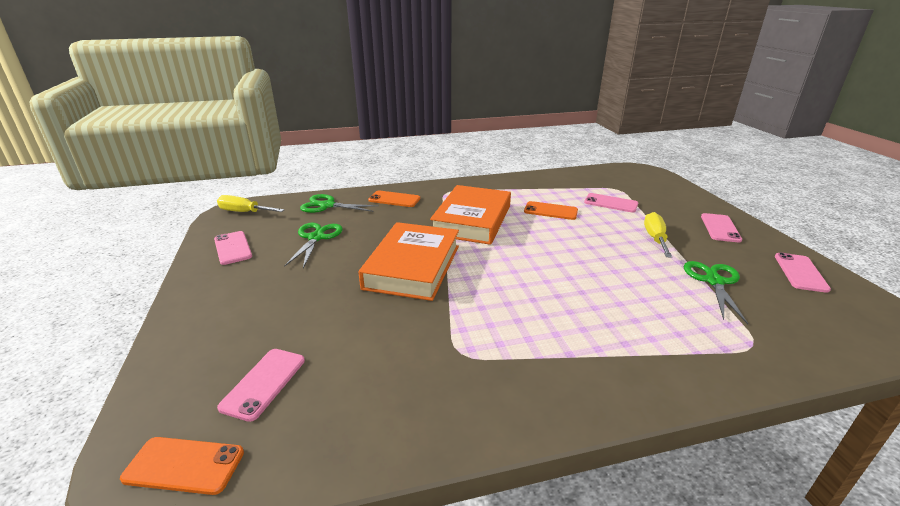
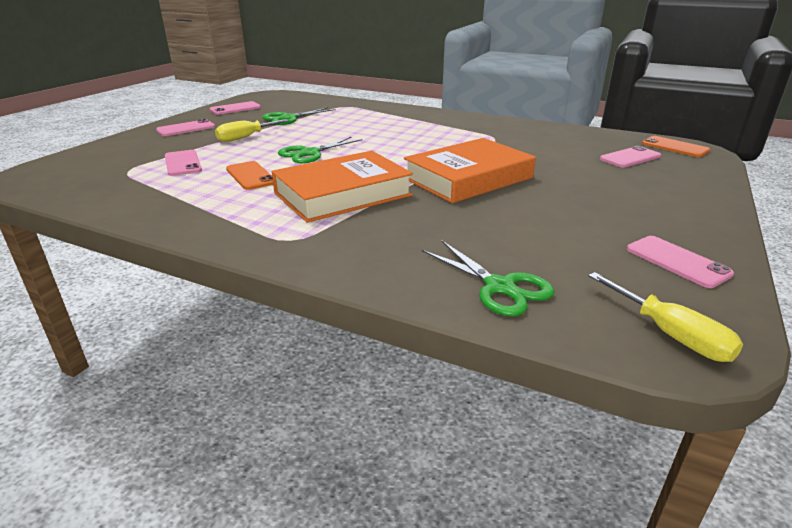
camera: 140 degrees left, 0 degrees up
(233, 248) = (677, 261): pink phone -> pink phone turned 45 degrees counterclockwise
(316, 237) = (549, 237): green scissors -> green scissors (310, 153)
(394, 199) = (382, 256): orange phone -> none

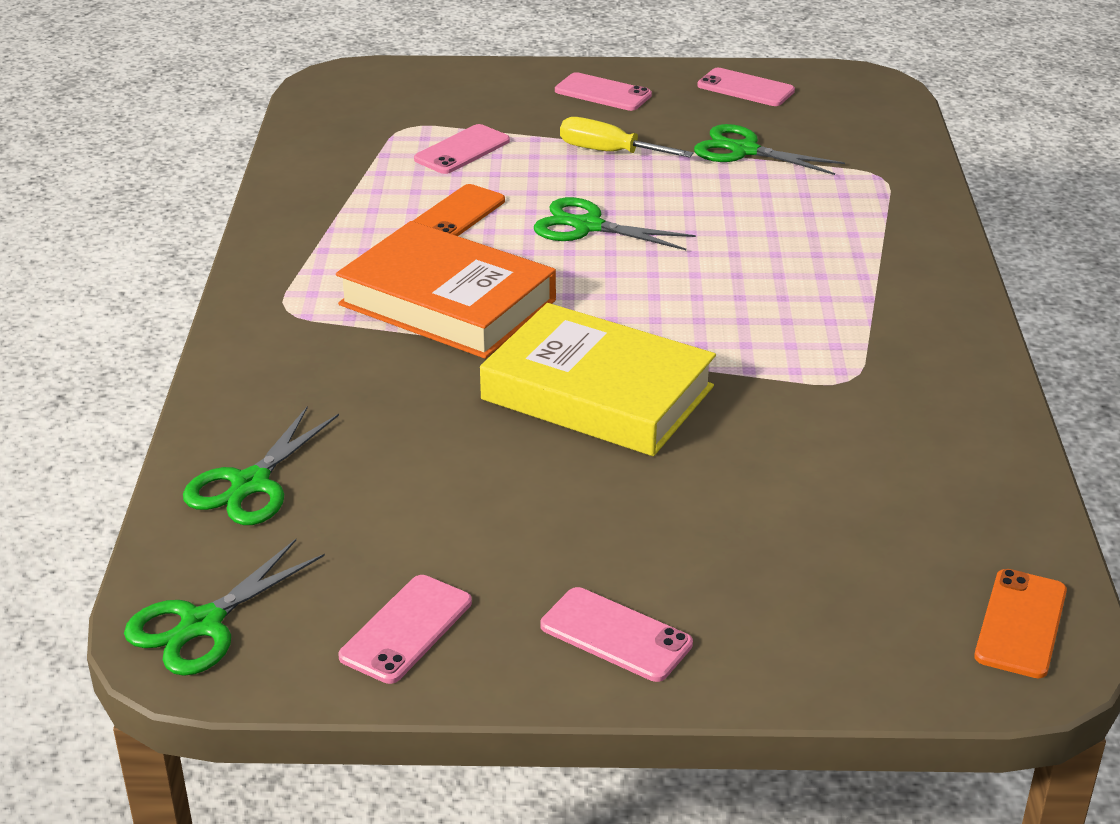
camera: 65 degrees right, 5 degrees up
(468, 178) = (597, 393): orange book -> yellow book
(630, 158) = (876, 561): pink phone -> pink phone (615, 635)
(670, 334) = (202, 624): yellow screwdriver -> green scissors

